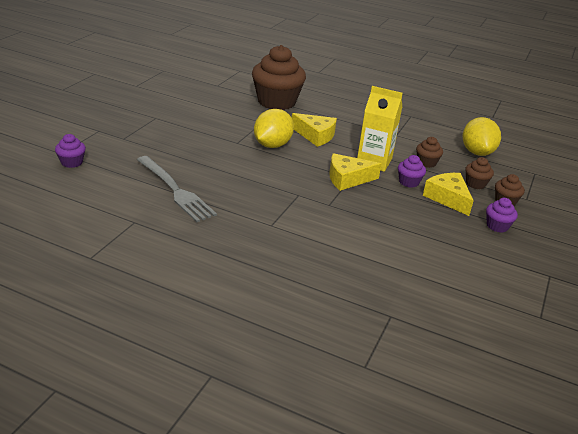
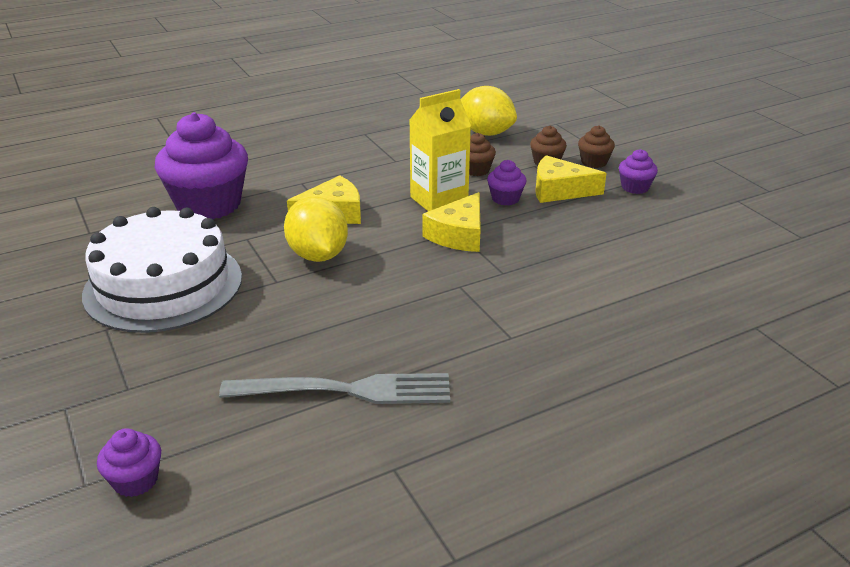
camera: 50 degrees left, 0 degrees up
(200, 117) = (163, 285): none -> white cake
(276, 102) = (209, 205): brown cupcake -> purple cupcake

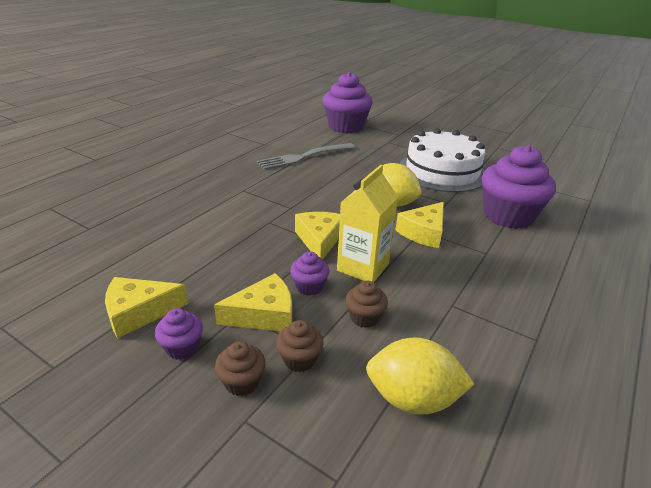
camera: 150 degrees right, 0 degrees up
(135, 480) = (346, 127): purple cupcake -> purple cupcake, size x2.26
(673, 217) = (139, 312): none -> yellow cheese

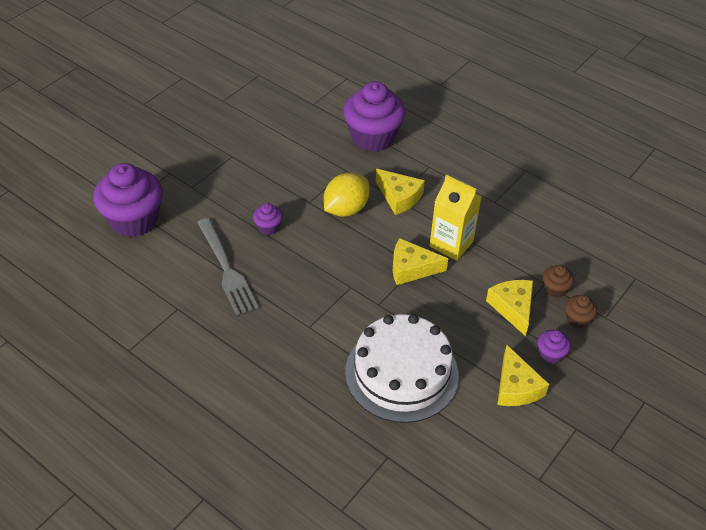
camera: 85 degrees left, 15 degrees up
(309, 287) = (478, 279): purple cupcake -> purple cupcake (268, 227)
(364, 317) = (511, 251): brown cupcake -> none
(412, 399) = (580, 238): yellow lemon -> none
(442, 171) = (279, 158): white cake -> white cake (401, 373)

